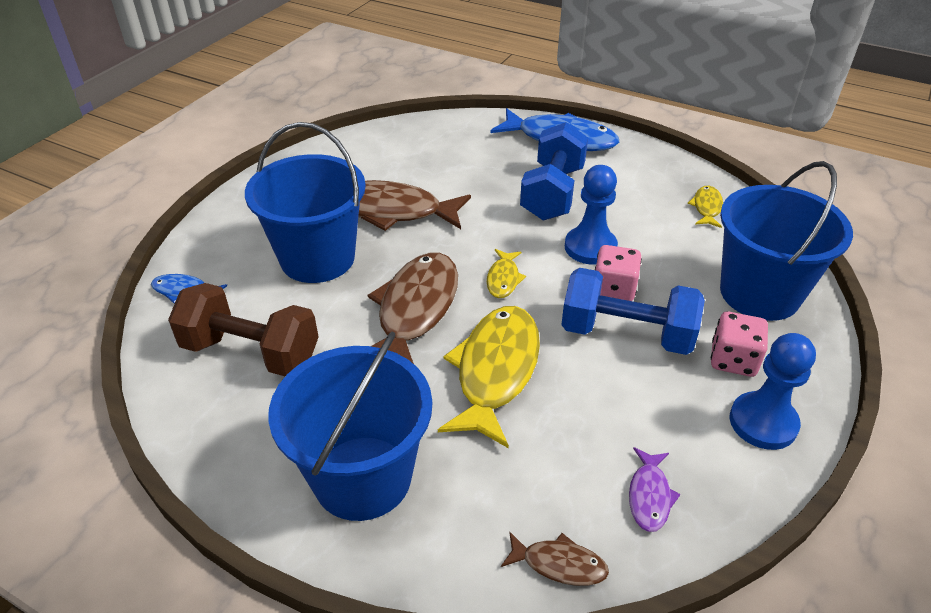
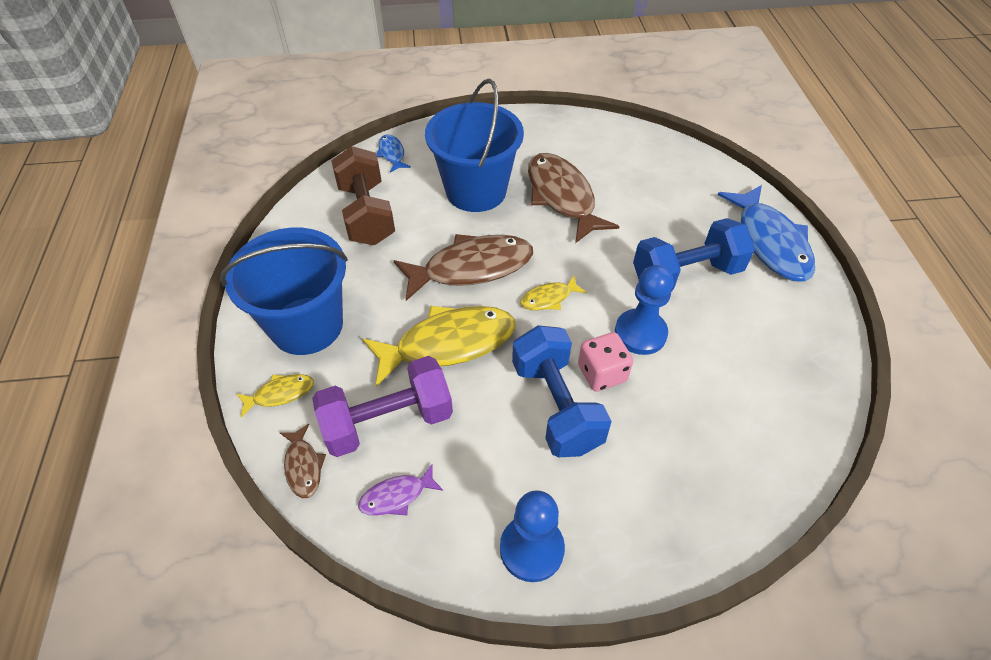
camera: 55 degrees right, 10 degrees up
(554, 462) = (388, 421): none -> purple dumbbell
(707, 207) = (789, 392): yellow fish -> yellow fish (280, 394)
(733, 360) = (590, 497): pink dice -> none
(759, 293) = (701, 485): blue bucket -> none

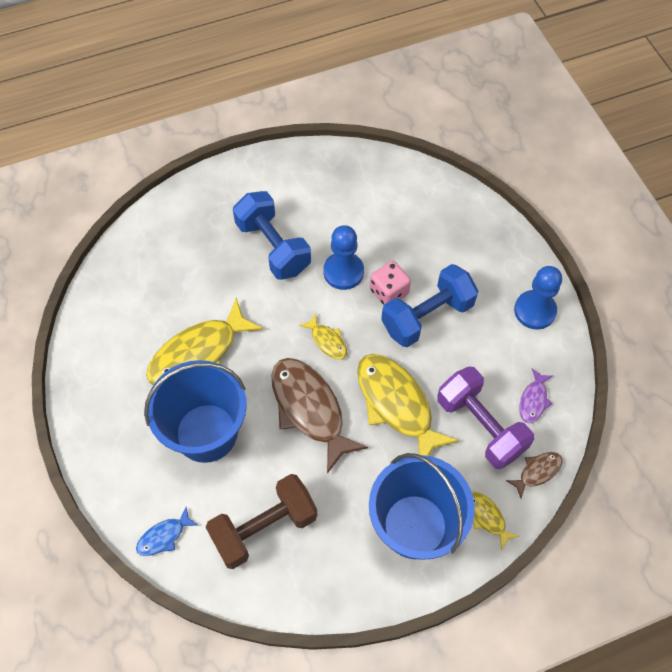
camera: 105 degrees left, 10 degrees up
(396, 496) = (533, 400): purple fish -> purple fish turned 60 degrees clockwise
(562, 197) = (198, 354): brown fish -> yellow fish
(770, 242) = (221, 192): blue fish -> none

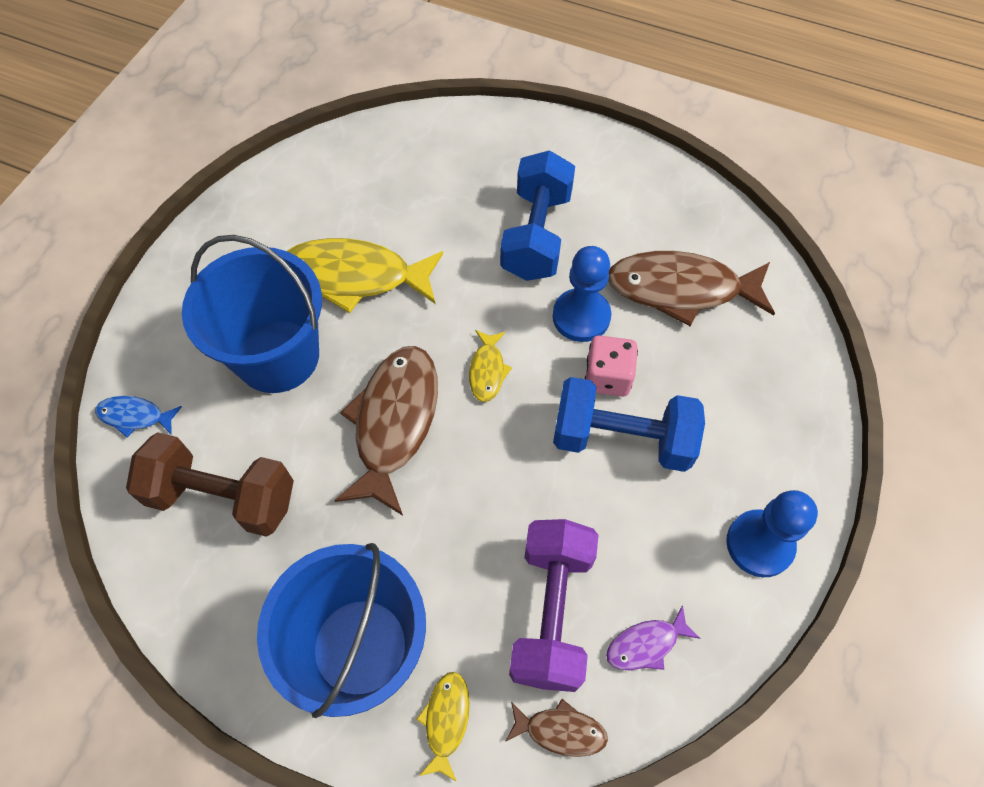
camera: 45 degrees right, 0 degrees up
(377, 215) = (681, 289): none -> brown fish
(397, 404) = (486, 500): yellow fish -> none

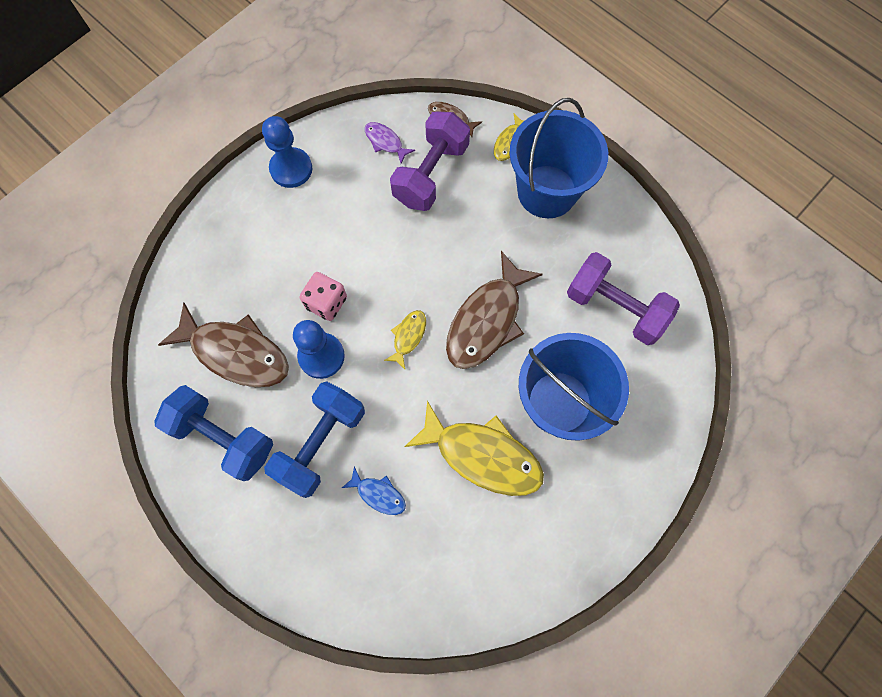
camera: 160 degrees left, 10 degrees up
(135, 416) = (671, 388): blue fish -> blue fish (378, 494)
(223, 496) = (615, 307): brown dumbbell -> purple dumbbell
(622, 438) = (339, 257): blue dumbbell -> blue dumbbell (223, 437)
(646, 644) = (385, 142): purple fish -> purple fish turned 135 degrees counterclockwise

